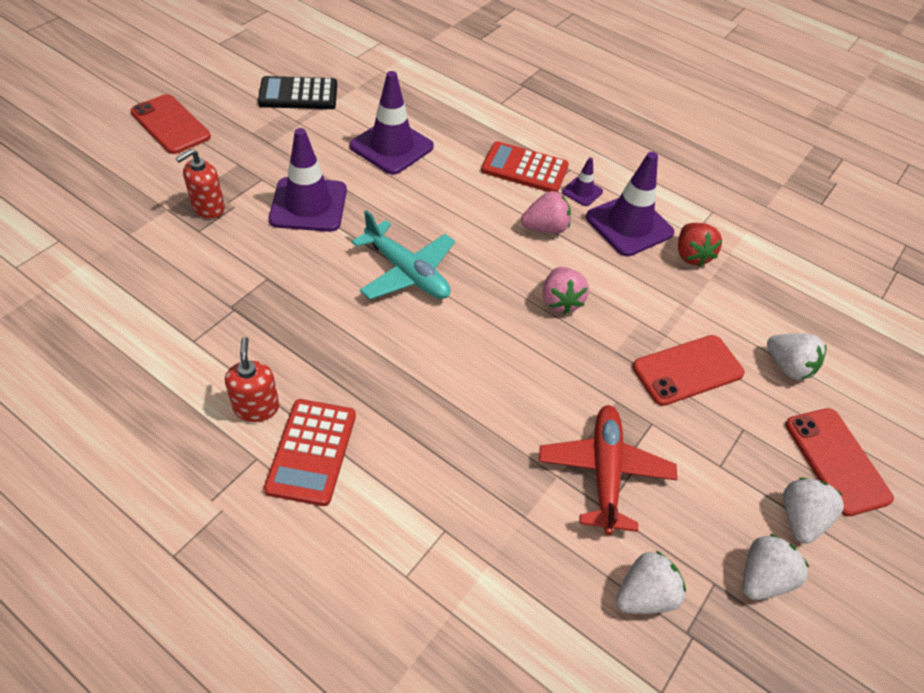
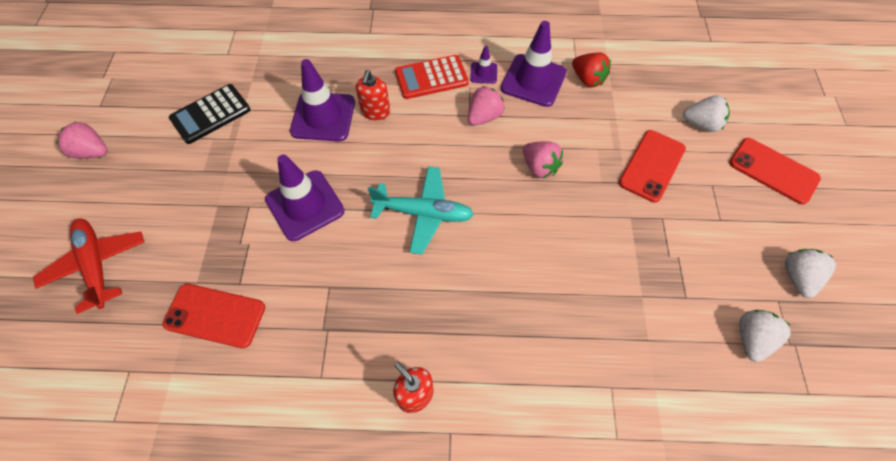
camera: 30 degrees left, 10 degrees up
(170, 124) = (127, 205): red phone -> red phone (215, 315)
(181, 73) = (92, 152): none -> pink strawberry
(208, 208) = (229, 259): red soap dispenser -> red soap dispenser (375, 112)
(312, 452) = (482, 398): red calculator -> none
(604, 471) = (665, 272): red plane -> red plane (96, 265)
(800, 518) = (785, 223): white strawberry -> none

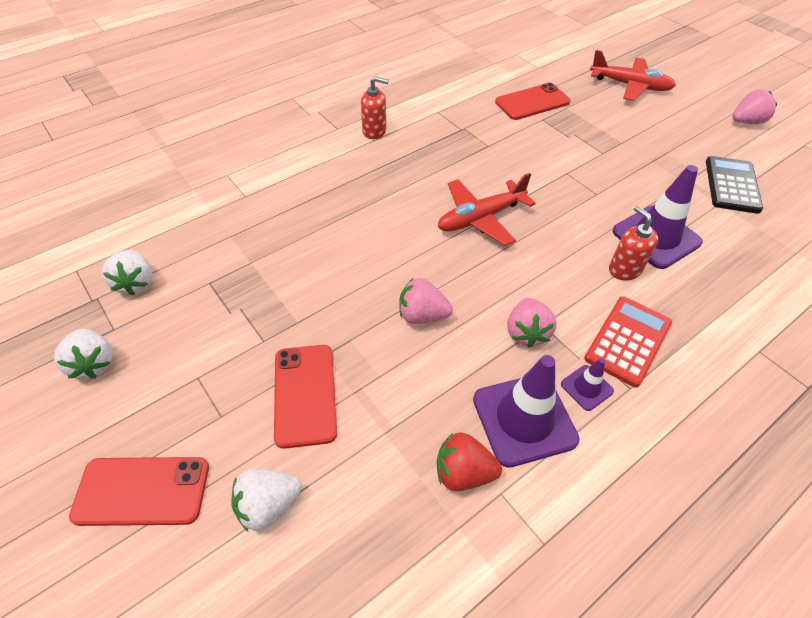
camera: 140 degrees right, 10 degrees down
(305, 205) = (569, 174): purple traffic cone -> none
(424, 213) = (480, 218): turquoise plane -> red plane

